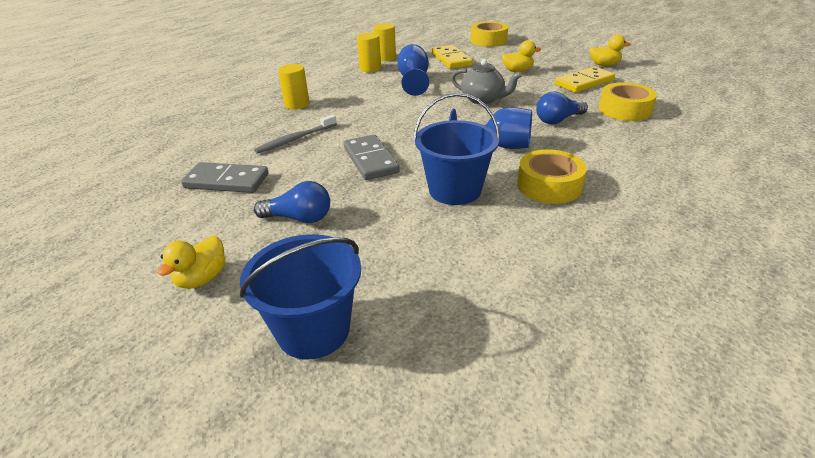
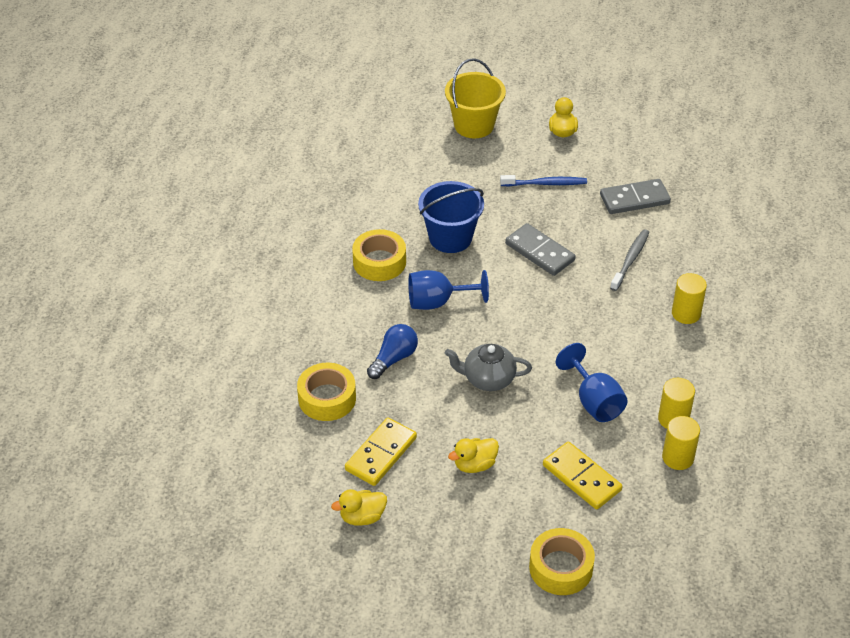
camera: 155 degrees right, 10 degrees up
(299, 218) = (545, 183): blue light bulb -> blue toothbrush
(313, 330) = (474, 125): blue bucket -> yellow bucket

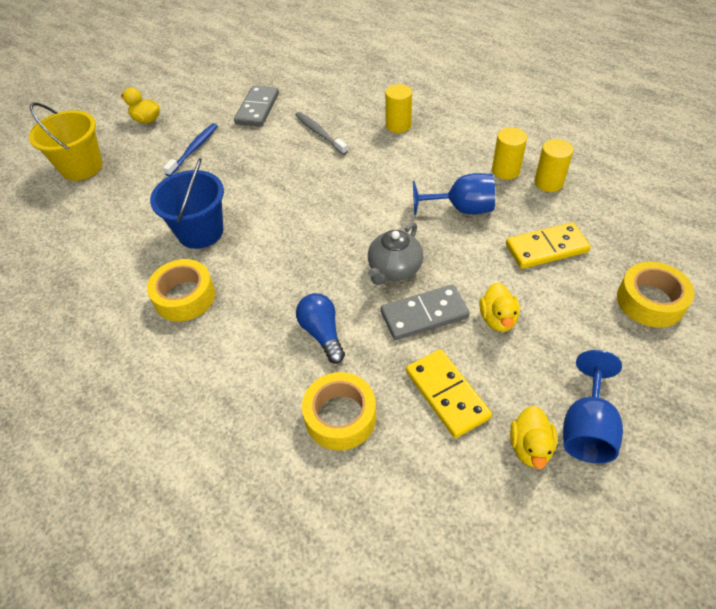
camera: 60 degrees left, 5 degrees up
(437, 302) = (273, 271): blue goblet -> blue goblet (587, 428)
(539, 252) = (268, 180): grey domino -> grey domino (424, 315)

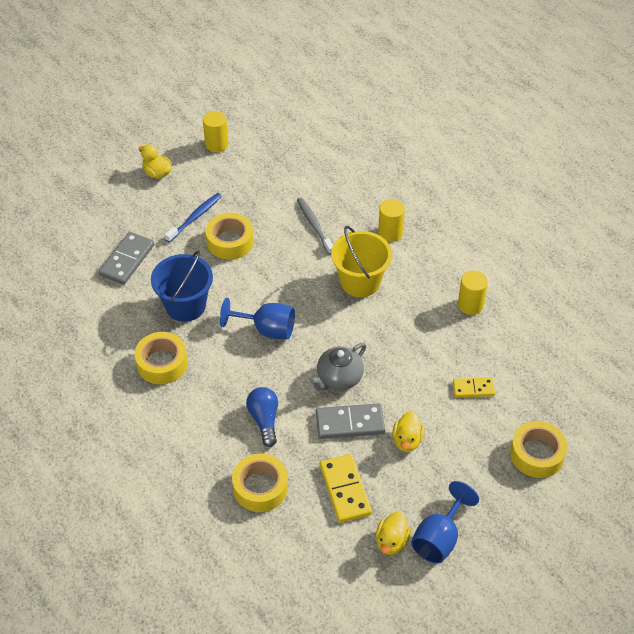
camera: 10 degrees right, 0 degrees up
(82, 167) = (92, 214): yellow bucket -> yellow bucket (360, 282)
(236, 163) = (230, 241): none -> yellow tape
(257, 109) = (263, 183): grey domino -> grey domino (127, 260)
(462, 209) = (416, 334): blue goblet -> blue goblet (267, 329)
(546, 248) = (473, 389): yellow domino -> yellow domino, size x0.62
(548, 182) = (503, 326): yellow cylinder -> yellow cylinder (216, 144)

